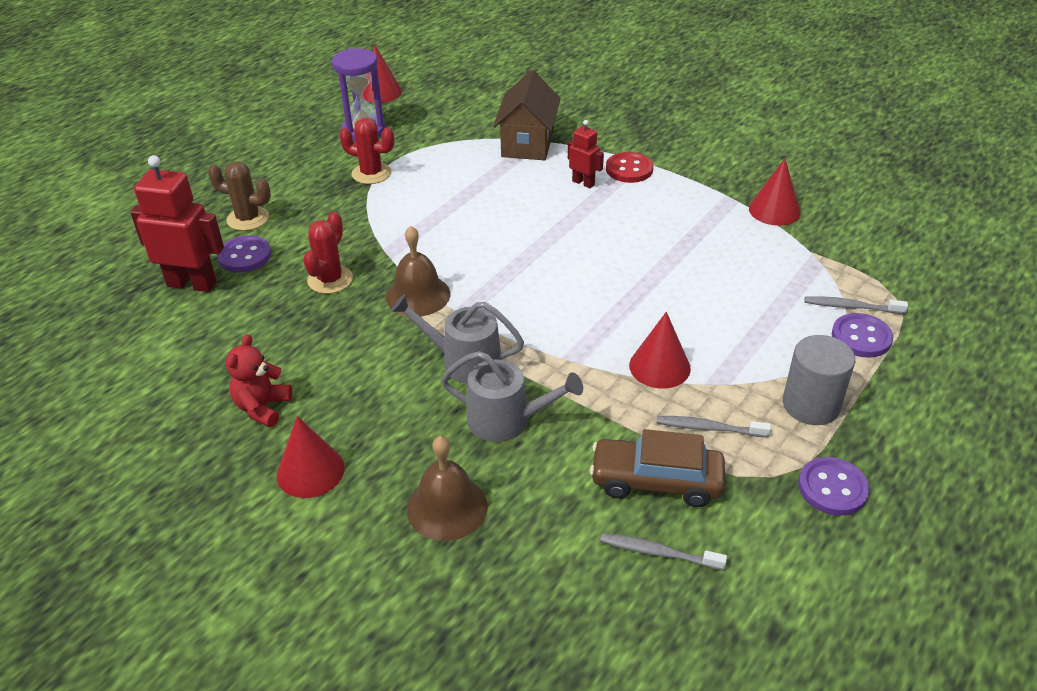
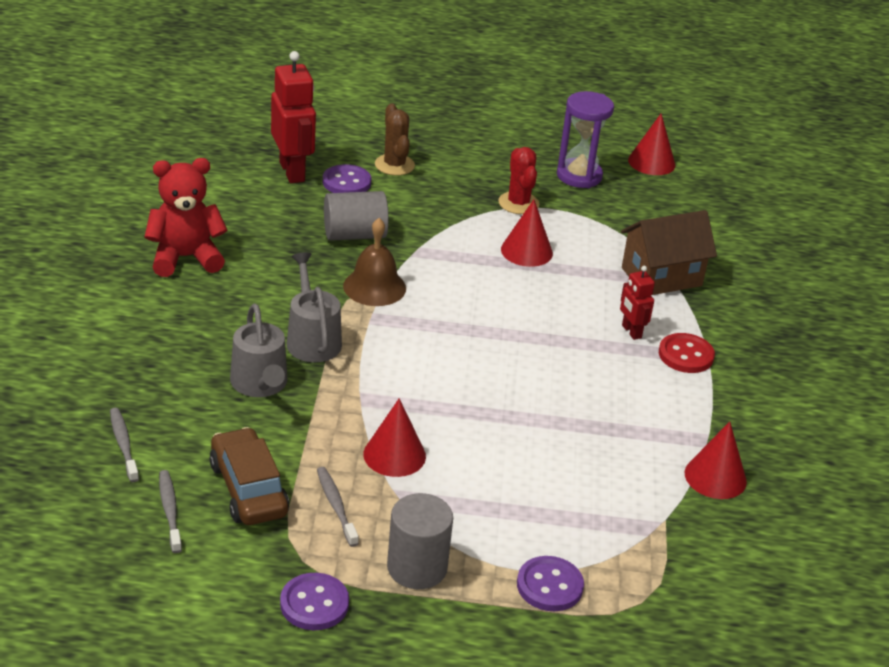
camera: 55 degrees right, 5 degrees down
(262, 407) = (185, 258): red teddy bear -> red teddy bear, size x1.53
(310, 471) = (138, 304): red cone -> red cone (526, 251)
(330, 280) = (354, 235): red cactus -> grey cylinder
(447, 507) = (145, 383): brown bell -> none
(583, 183) = (631, 331): red robot -> red robot turned 150 degrees clockwise
(851, 307) = (595, 569): grey toothbrush -> grey toothbrush (123, 444)

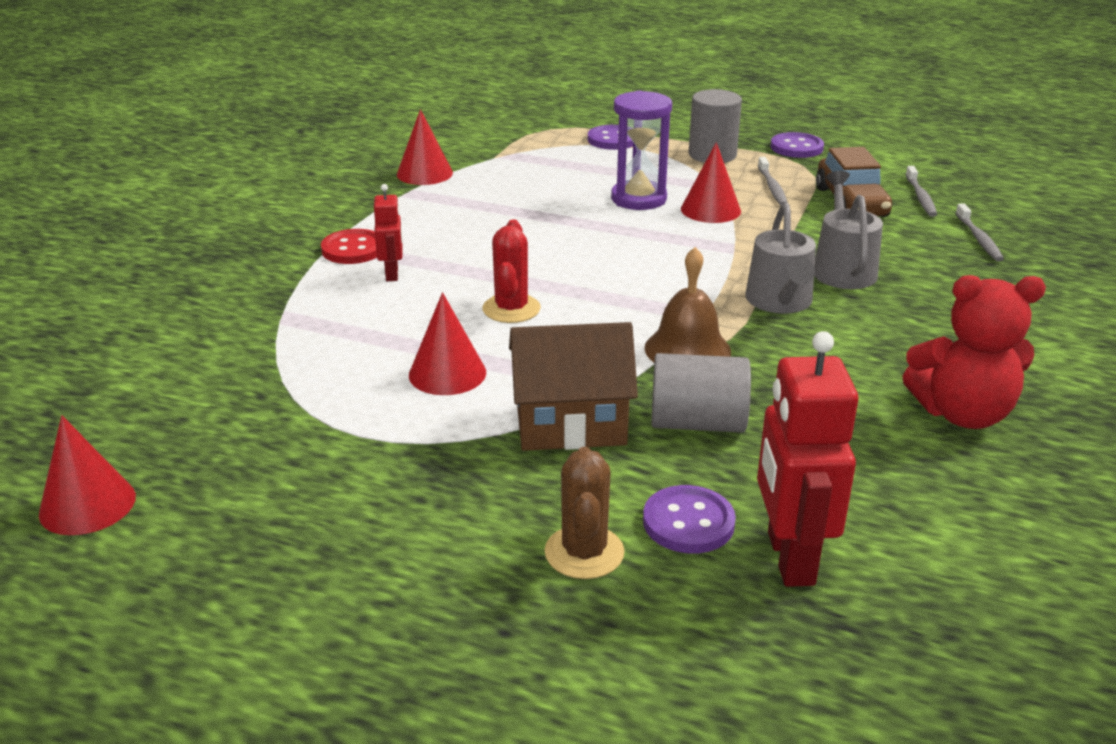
camera: 160 degrees left, 5 degrees down
(518, 203) = (403, 448): red cactus -> red cactus (511, 309)
(579, 176) = (252, 490): purple hourglass -> purple hourglass (638, 199)
(661, 277) = (291, 324): brown house -> brown house (570, 425)

